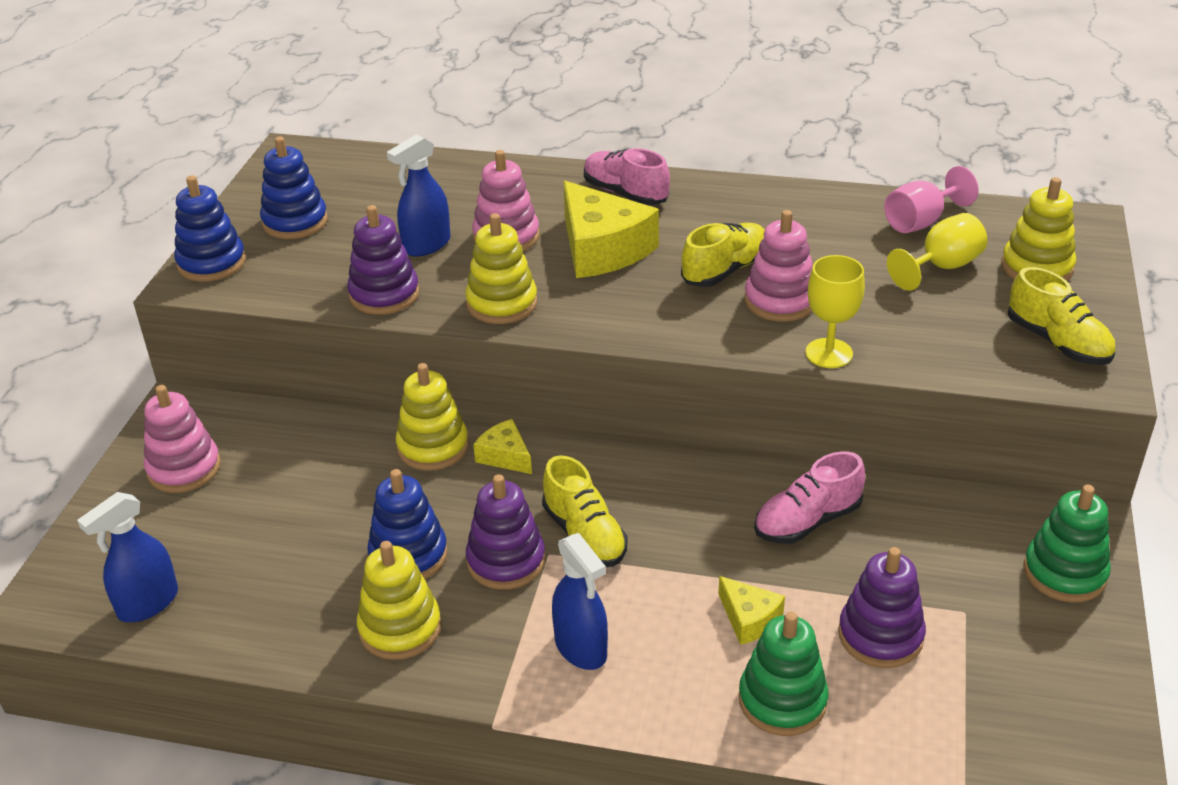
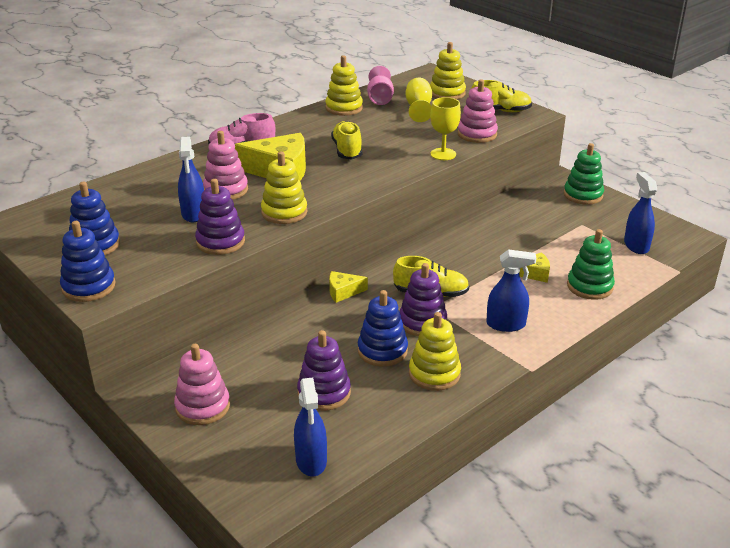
camera: 55 degrees left, 5 degrees down
(433, 447) = (305, 311): yellow stacking toy -> yellow stacking toy (344, 108)
(780, 301) = (390, 148): pink stacking toy -> pink stacking toy (477, 134)
(807, 521) = (490, 233): pink shoe -> none
(880, 636) = (576, 248): purple stacking toy -> purple stacking toy (324, 393)
(980, 709) = (636, 245): none -> blue spray bottle

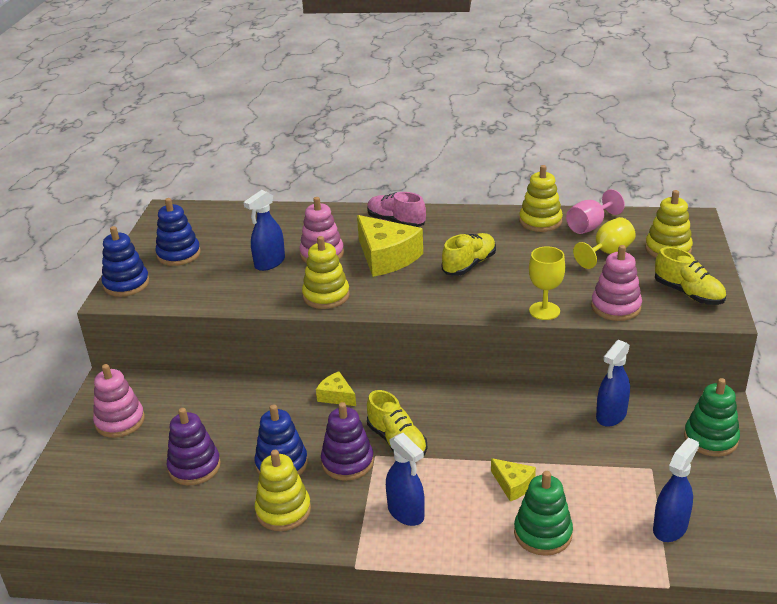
camera: 50 degrees right, 0 degrees up
(220, 242) = (247, 296): purple stacking toy -> none
(311, 461) = (109, 510): blue spray bottle -> blue spray bottle (611, 415)

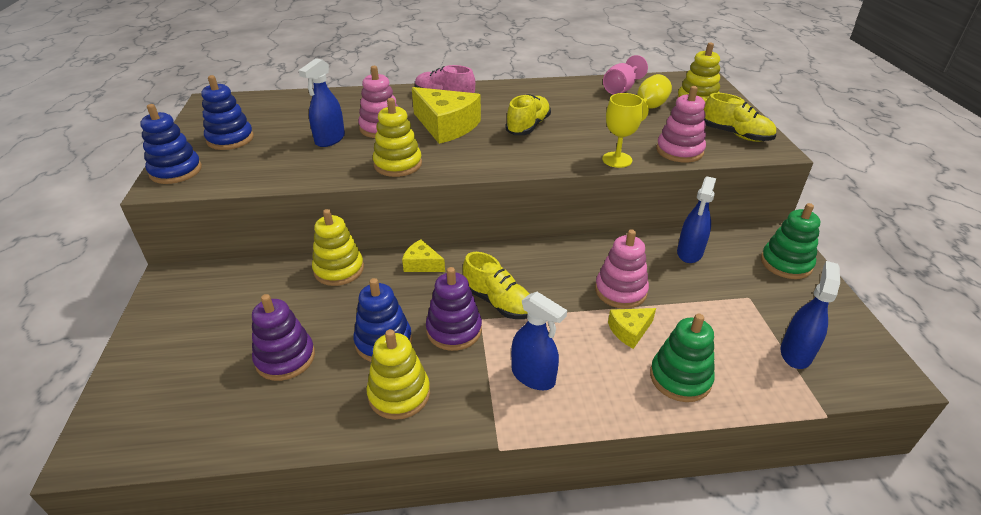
camera: 15 degrees left, 5 degrees up
(120, 421) = (188, 318): pink stacking toy -> pink stacking toy (620, 291)
(513, 485) = (629, 331): yellow cheese -> yellow cheese turned 120 degrees clockwise
(540, 221) = (576, 88): yellow stacking toy -> yellow stacking toy (339, 269)

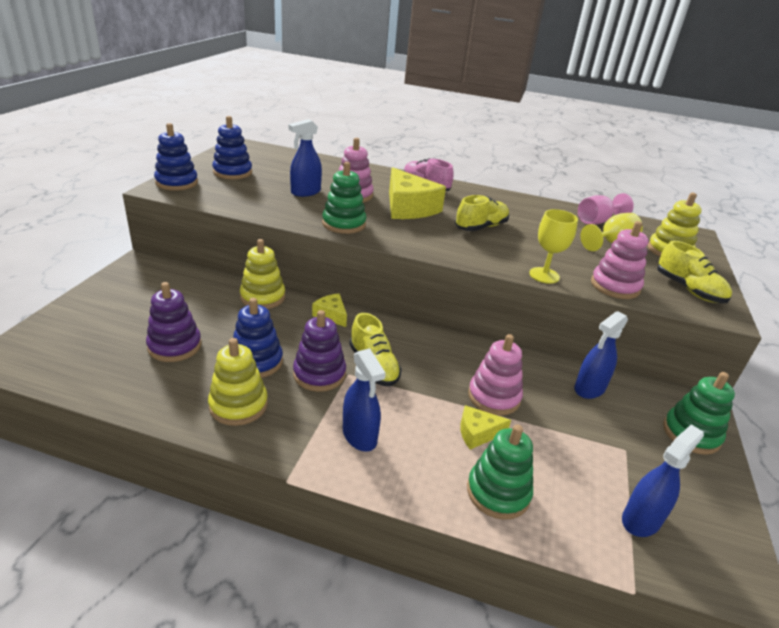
camera: 20 degrees right, 5 degrees down
(398, 164) = (344, 224): yellow stacking toy -> green stacking toy

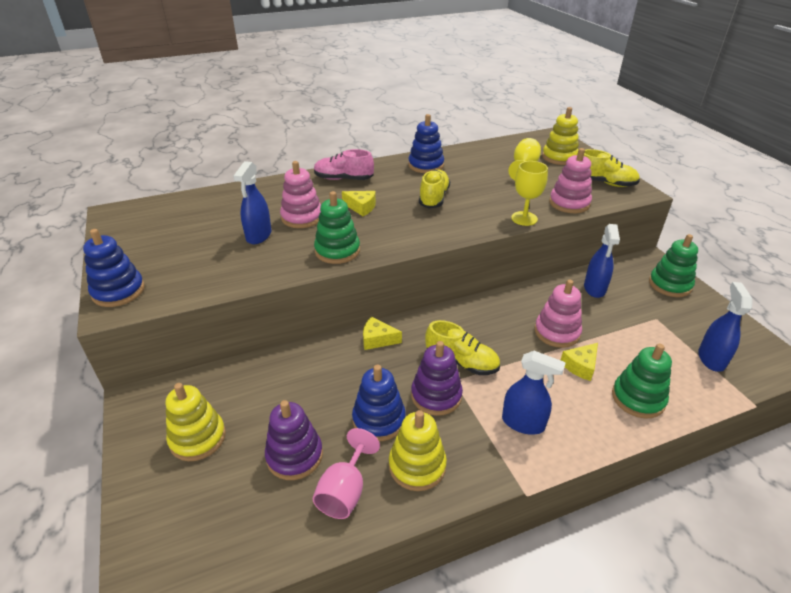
camera: 35 degrees left, 5 degrees up
(232, 172) = (157, 249): blue stacking toy -> blue stacking toy (426, 165)
(262, 297) = (303, 359): yellow stacking toy -> yellow stacking toy (198, 438)
(408, 208) = (361, 207): yellow cheese -> yellow cheese, size x0.51
(597, 221) = (493, 153): pink goblet -> pink goblet (345, 491)

